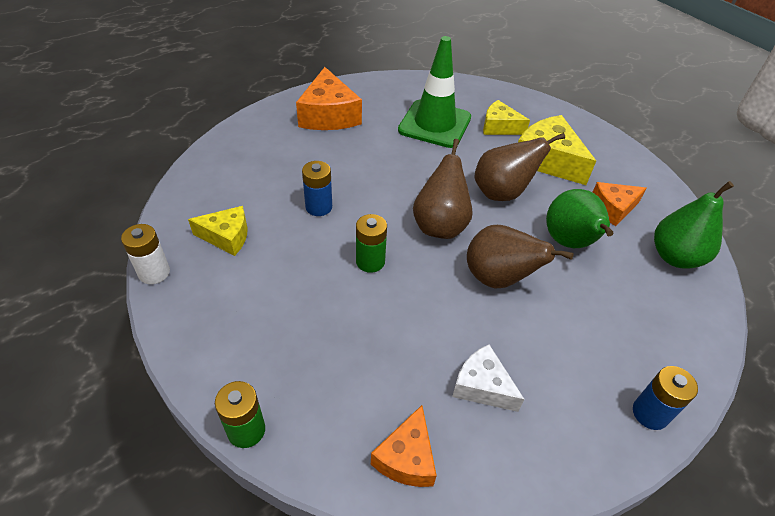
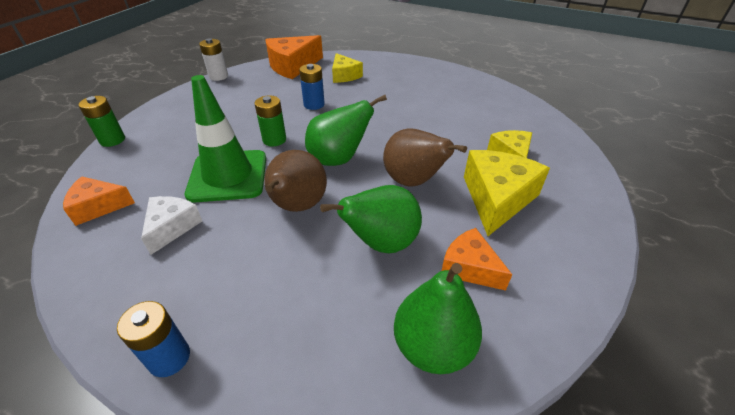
camera: 65 degrees right, 5 degrees down
(227, 237) = (261, 85): yellow cheese -> yellow cheese (344, 75)
(329, 115) = (417, 78): orange cheese -> orange cheese (292, 66)
(434, 124) = (467, 122): green traffic cone -> green traffic cone (228, 176)
(440, 225) = (338, 159): brown pear -> green pear

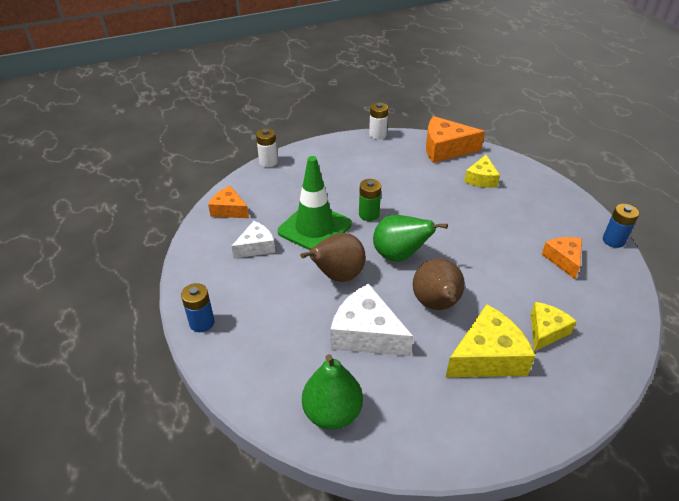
camera: 40 degrees right, 0 degrees up
(112, 140) = (268, 162): green battery -> white battery
(314, 104) = (427, 197): blue battery -> blue battery (613, 240)
(381, 243) = (366, 334): green pear -> white cheese
(469, 267) = (407, 387): orange cheese -> orange cheese (563, 260)

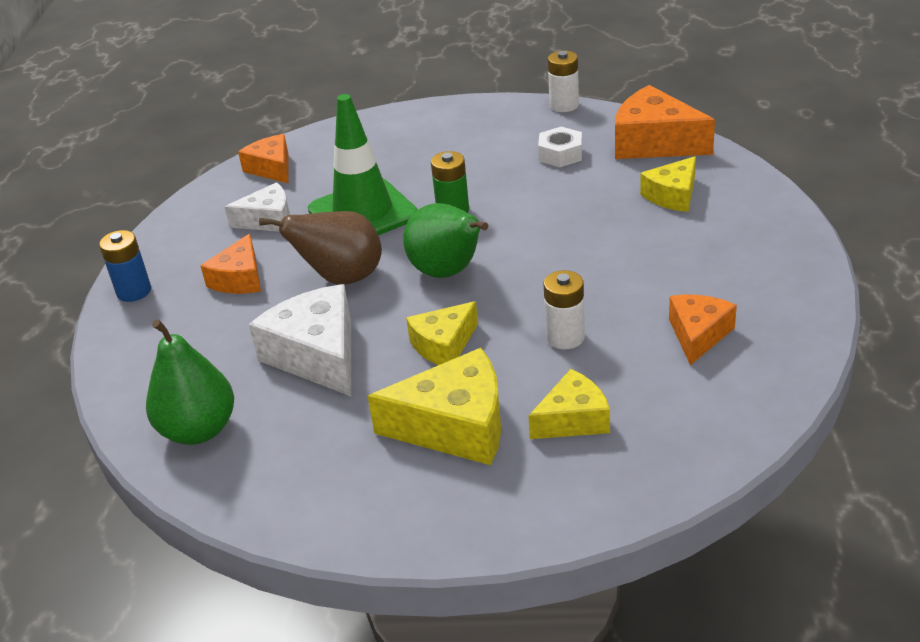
camera: 30 degrees right, 5 degrees down
(268, 162) = (373, 117): white battery -> white battery (565, 337)
(270, 293) = (239, 279): none -> orange cheese
(401, 165) = (560, 154): none -> white nut
(436, 304) = (444, 345): brown pear -> yellow cheese
(613, 240) = (815, 328): blue battery -> none

